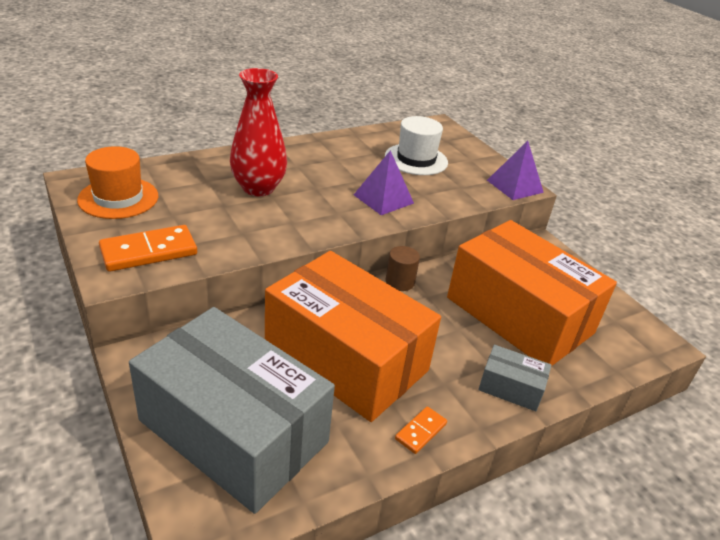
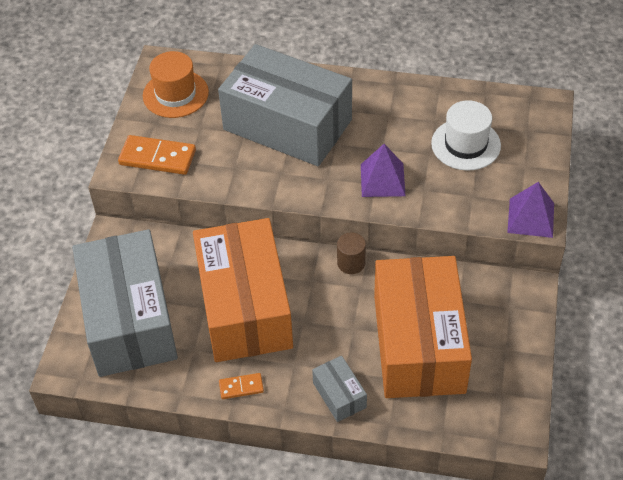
camera: 45 degrees right, 15 degrees up
(258, 188) = (287, 124): red vase -> grey box

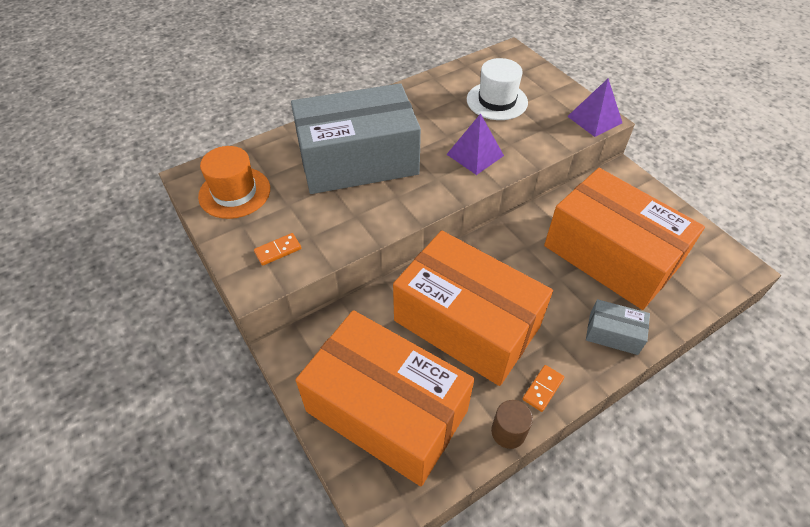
camera: 45 degrees left, 0 degrees up
(129, 319) = (386, 411): grey box -> orange box
(157, 158) = (278, 250): orange domino -> orange domino, size x0.54
(351, 263) = (499, 235): brown cylinder -> brown cylinder (508, 432)

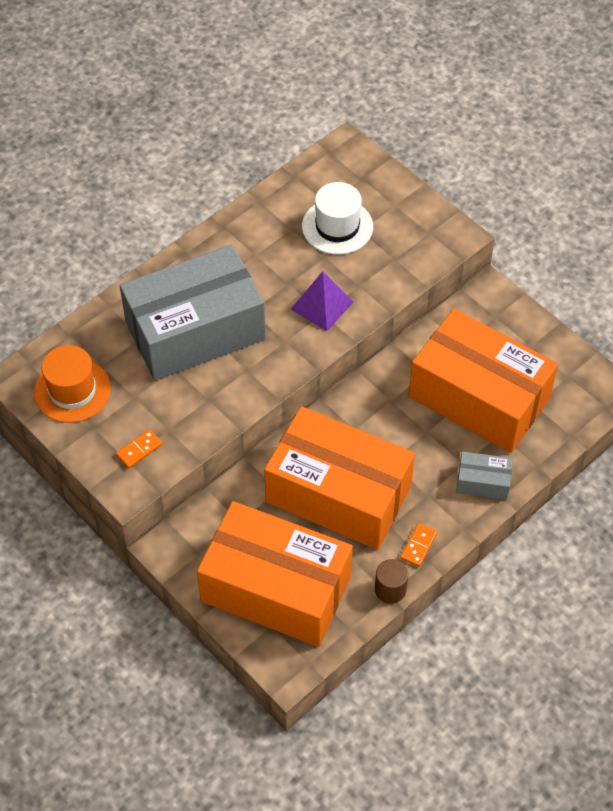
camera: 10 degrees left, 5 degrees up
(594, 119) = (449, 238): purple pyramid -> none

